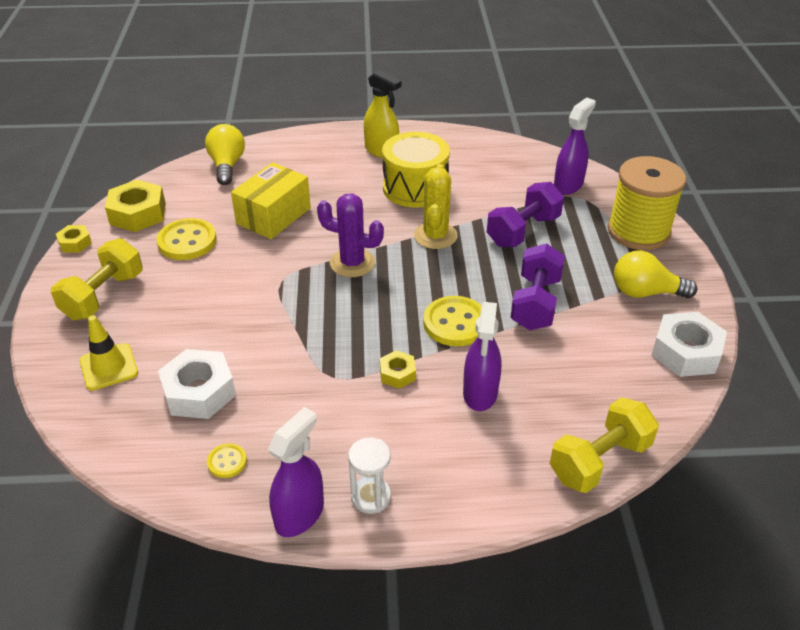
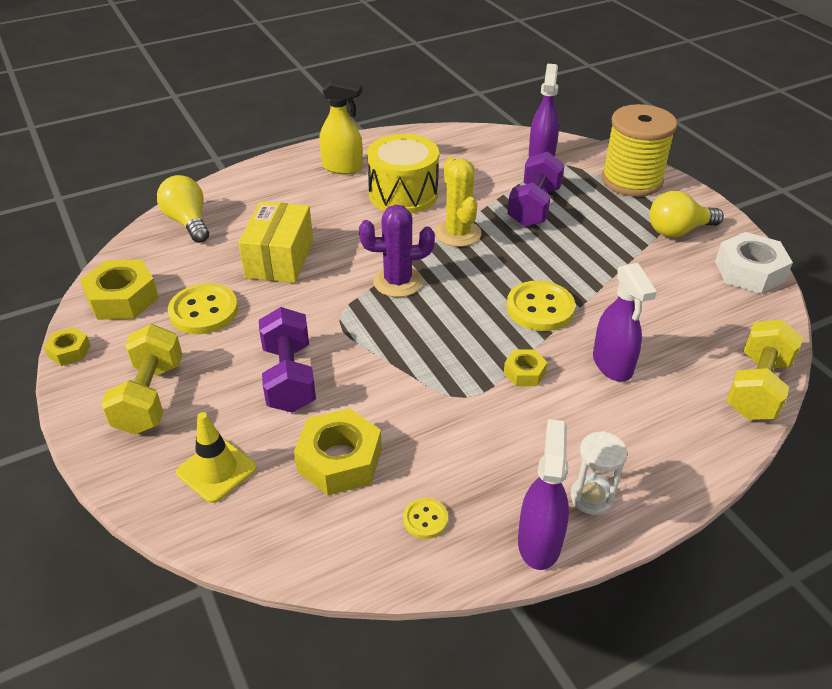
camera: 25 degrees left, 0 degrees up
(199, 392) = (339, 460): white nut -> yellow nut
(535, 303) = (596, 268): purple dumbbell -> purple dumbbell (289, 377)

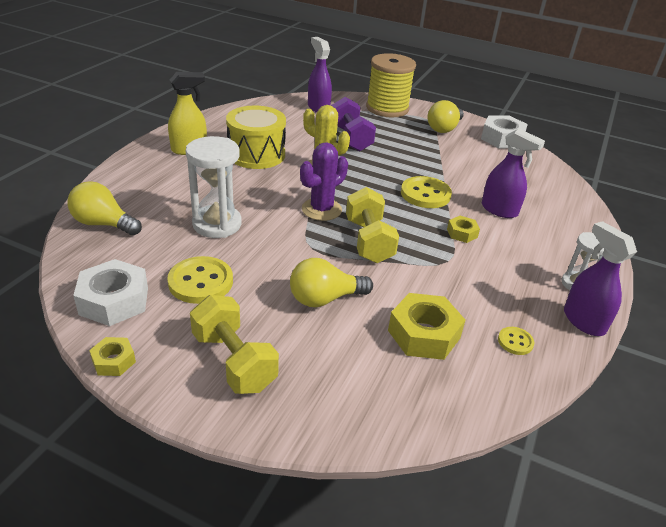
camera: 40 degrees left, 5 degrees down
(122, 298) = (114, 301): yellow nut -> white nut
(216, 470) = (351, 384): yellow traffic cone -> none
(280, 259) = (217, 224): yellow box -> white hourglass
(289, 377) = (324, 299): purple dumbbell -> yellow light bulb
(757, 388) = (575, 195): yellow dumbbell -> yellow dumbbell (368, 241)

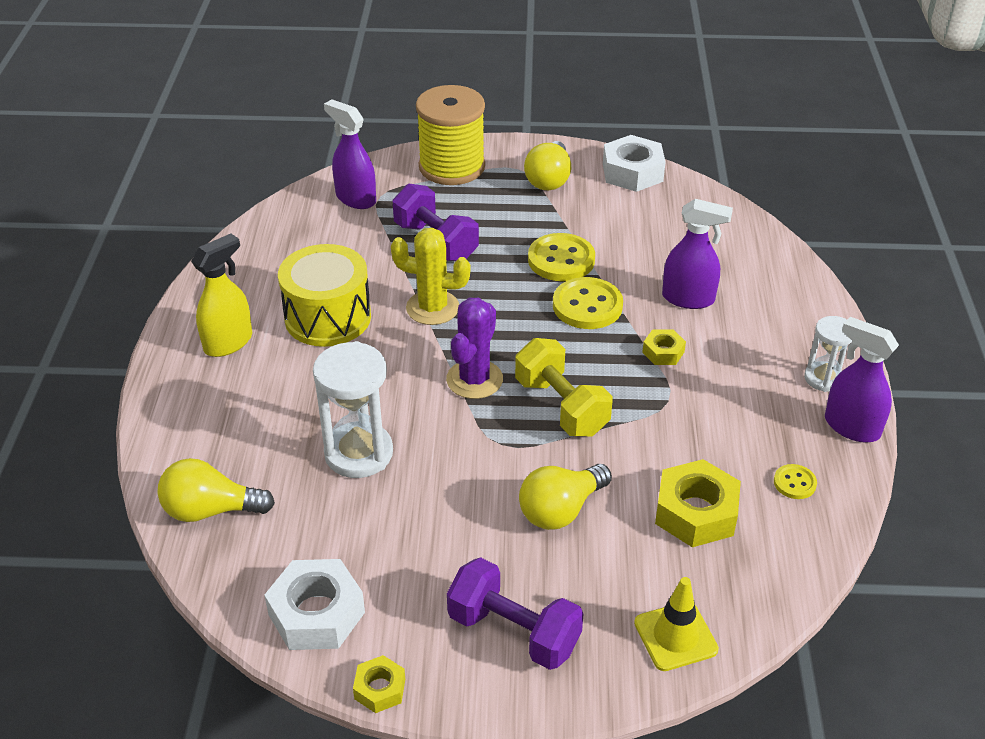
camera: 20 degrees left, 5 degrees up
(200, 282) = (401, 546): yellow button -> yellow button (561, 260)
(234, 361) = (513, 632): yellow dumbbell -> purple dumbbell
(353, 411) = (675, 636): none -> yellow traffic cone

